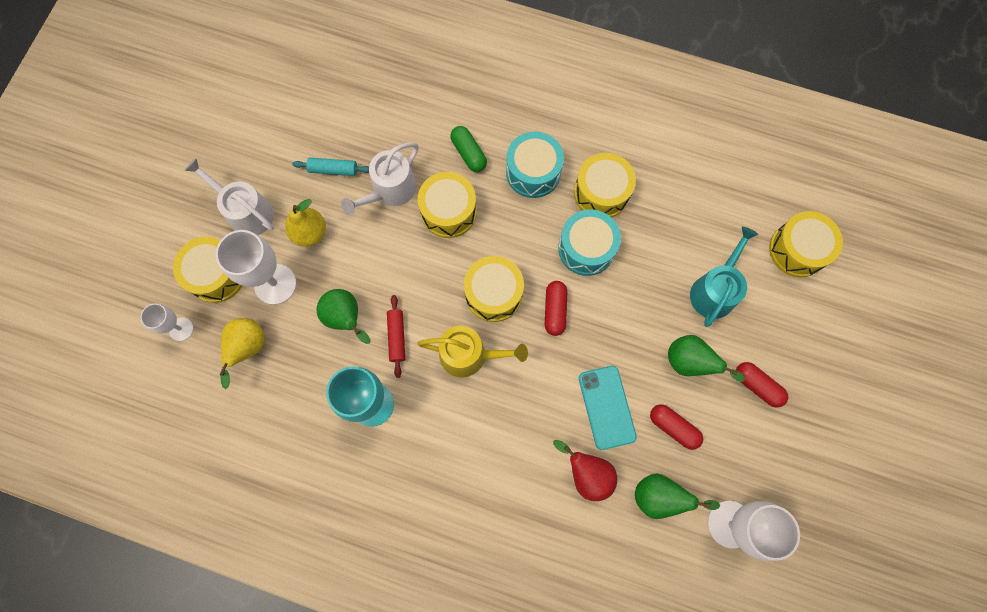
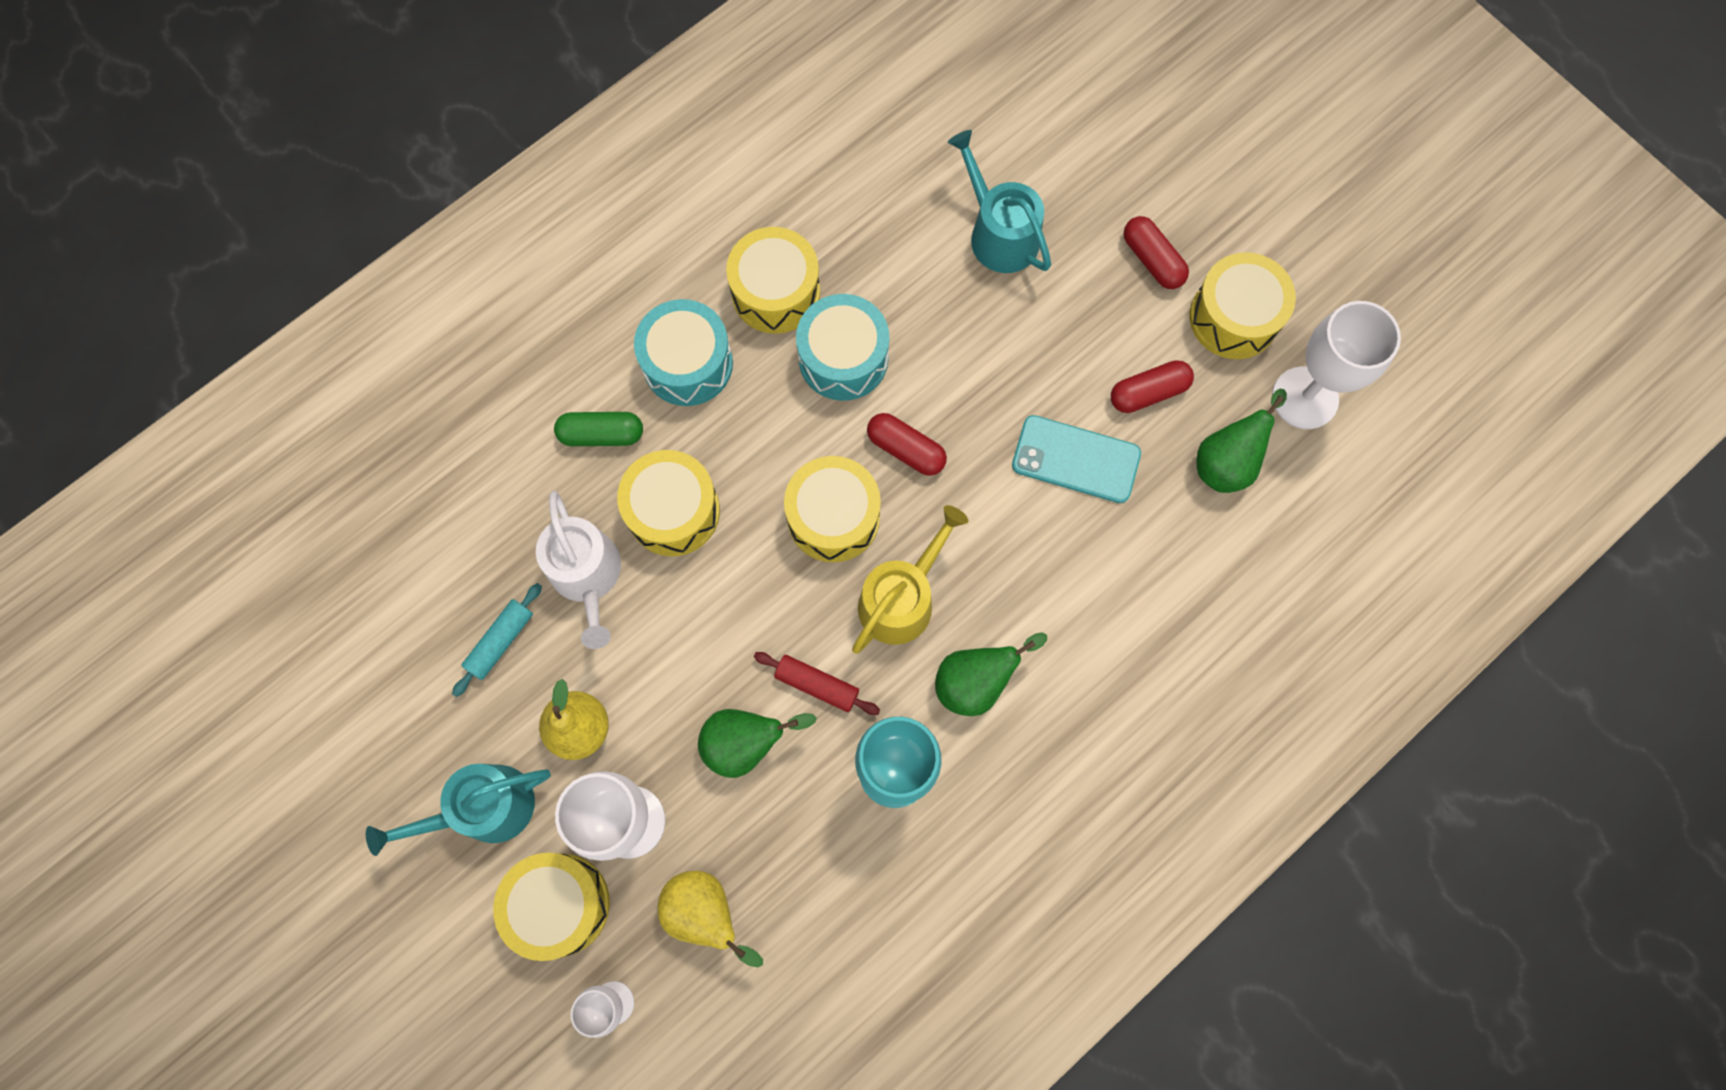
camera: 60 degrees left, 0 degrees up
(246, 212) = (485, 808): white watering can -> turquoise watering can
(587, 474) = (1149, 535): red pear -> none
(690, 362) = (1076, 321): green pear -> green pear (975, 682)
(757, 386) = (1152, 260): red capsule -> red capsule turned 75 degrees clockwise
(797, 250) = (1005, 103): yellow drum -> yellow drum (1233, 317)

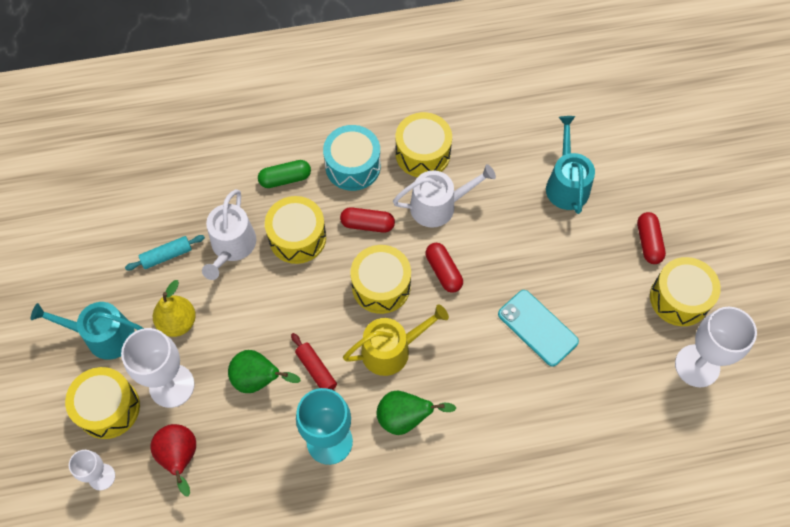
camera: 30 degrees right, 10 degrees down
(602, 434) = (285, 179): green capsule -> green capsule turned 45 degrees counterclockwise
(705, 912) = (180, 457): yellow pear -> red pear
(843, 358) = (438, 206): turquoise drum -> white watering can
(1148, 392) = (602, 313): red capsule -> red capsule (367, 224)
(1226, 462) = (627, 376): green pear -> none

